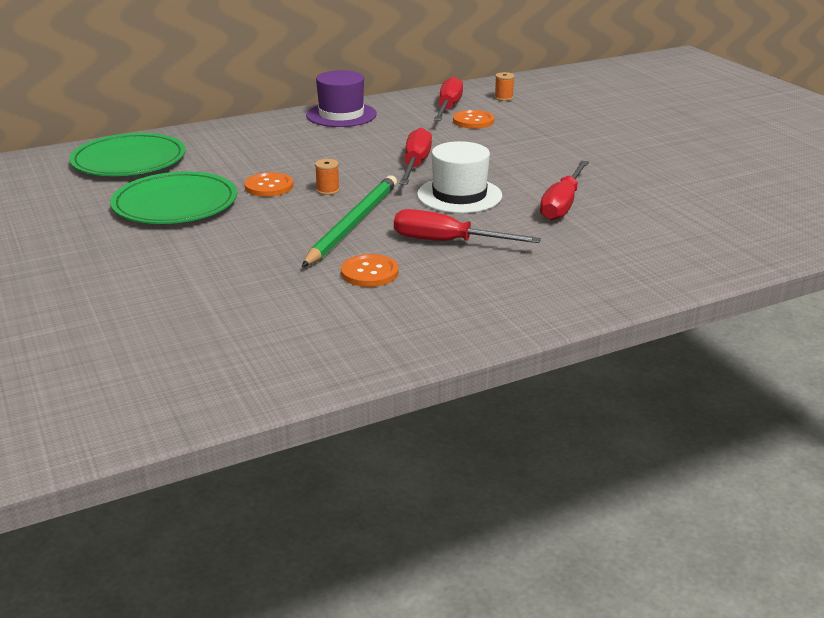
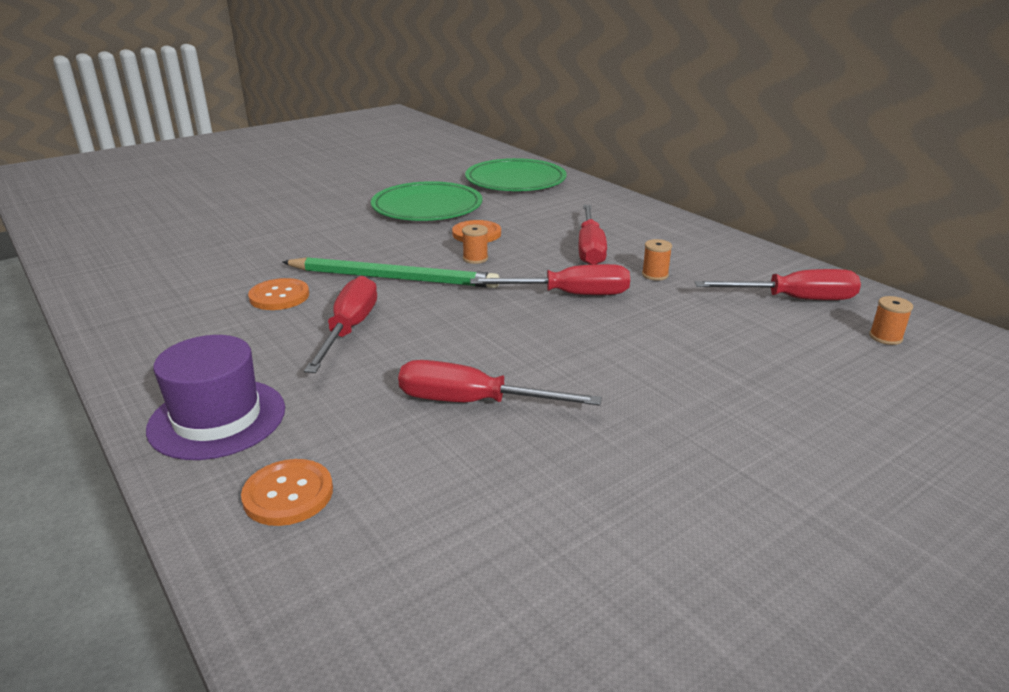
camera: 80 degrees right, 0 degrees up
(332, 149) = (590, 249): none -> red screwdriver
(341, 115) = (703, 242): purple hat -> purple hat (217, 418)
(393, 136) = (655, 275): none -> orange spool
(459, 195) = (483, 327): white hat -> none
(473, 121) = (756, 320): orange button -> orange button (288, 494)

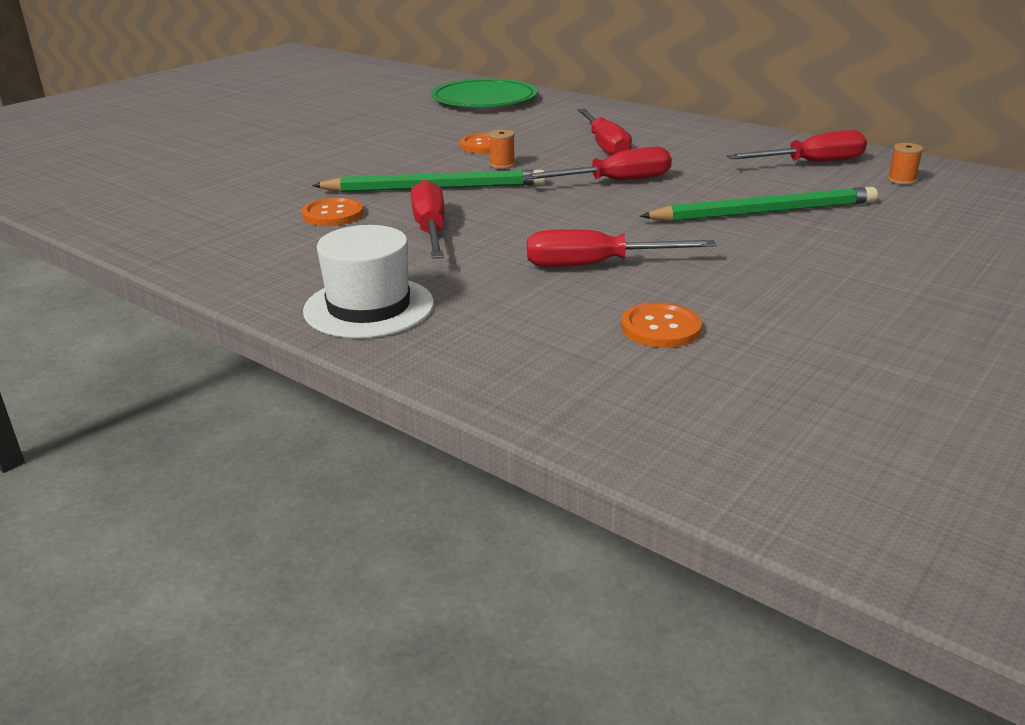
camera: 15 degrees left, 0 degrees up
(217, 418) = (369, 307): purple hat -> white hat
(288, 494) = (490, 345): orange button -> orange button (660, 328)
(427, 207) = (413, 129): green plate -> none
(655, 275) = (680, 159): orange spool -> none
(700, 358) = (764, 212): none -> green pencil

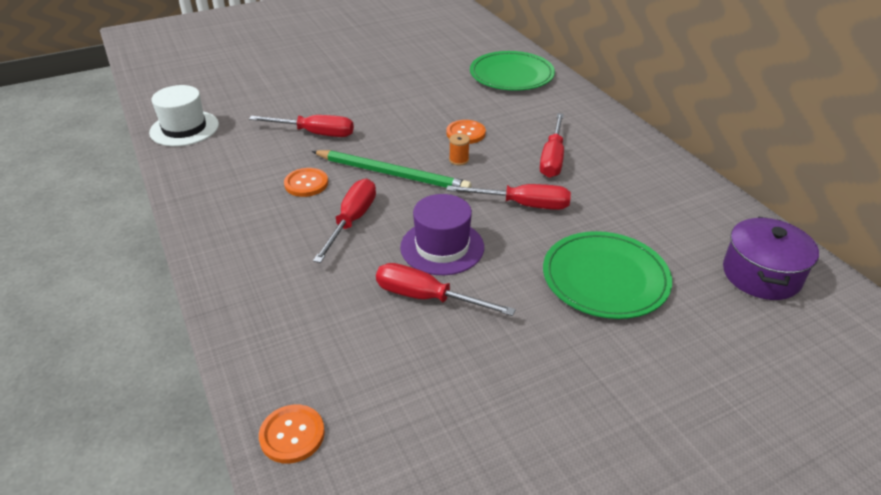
camera: 25 degrees right, 10 degrees up
(369, 307) = (252, 290): white hat -> white hat (184, 128)
(565, 227) = (442, 247): none -> purple hat
(660, 328) = (411, 383): orange button -> orange button (292, 435)
(764, 212) = (605, 278): green pencil -> green plate
(811, 163) = (701, 228): red screwdriver -> red screwdriver (315, 133)
(901, 180) = (761, 275): orange spool -> purple pot

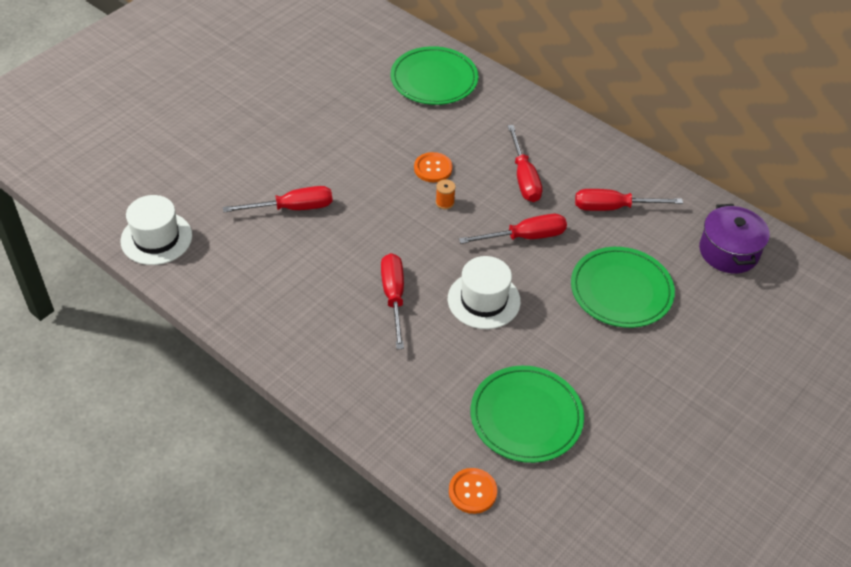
camera: 25 degrees left, 10 degrees up
(306, 183) = (326, 269): orange button -> none
(392, 174) = (396, 236): green pencil -> none
(413, 373) = (526, 416): none -> green plate
(427, 298) = (499, 351): red screwdriver -> red screwdriver (613, 207)
(442, 247) = (484, 300): purple hat -> white hat

